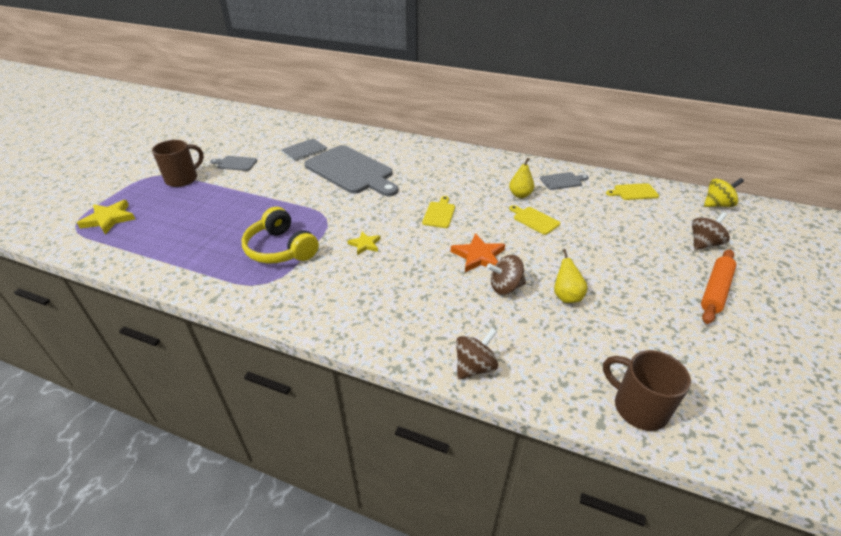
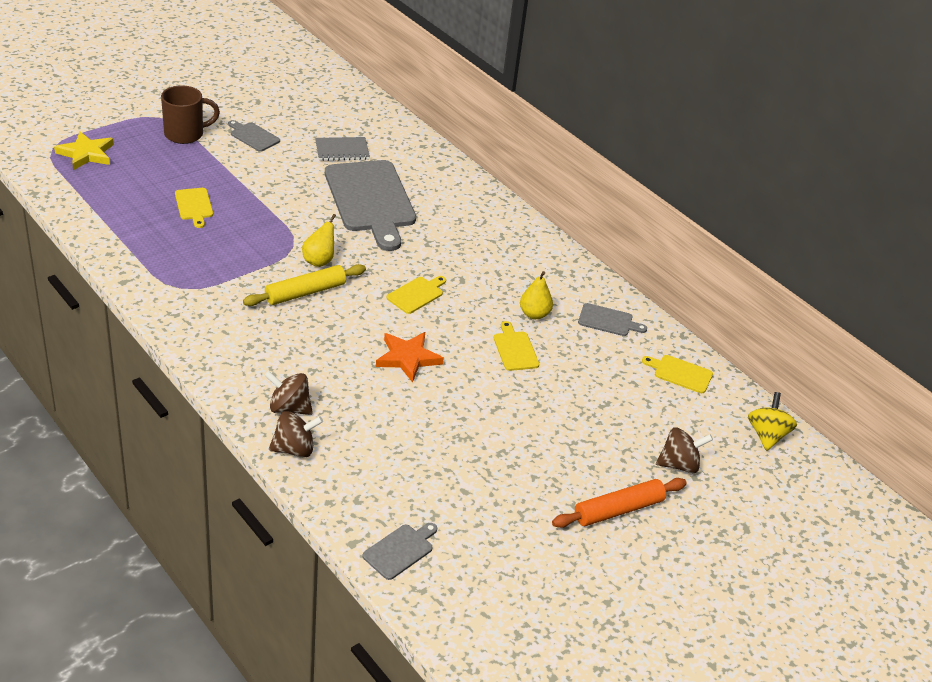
camera: 25 degrees right, 0 degrees up
(228, 221) = (194, 206): none -> yellow cutting board
(280, 249) = (220, 259): yellow headphones -> none
(365, 244) = (305, 292): yellow star -> yellow rolling pin
(505, 287) = (400, 399): brown spinning top -> brown spinning top (289, 408)
(566, 296) = (451, 437): yellow pear -> yellow pear (319, 261)
(638, 407) = (400, 550): brown mug -> grey cutting board
(717, 205) = (767, 435): yellow spinning top -> yellow spinning top turned 90 degrees counterclockwise

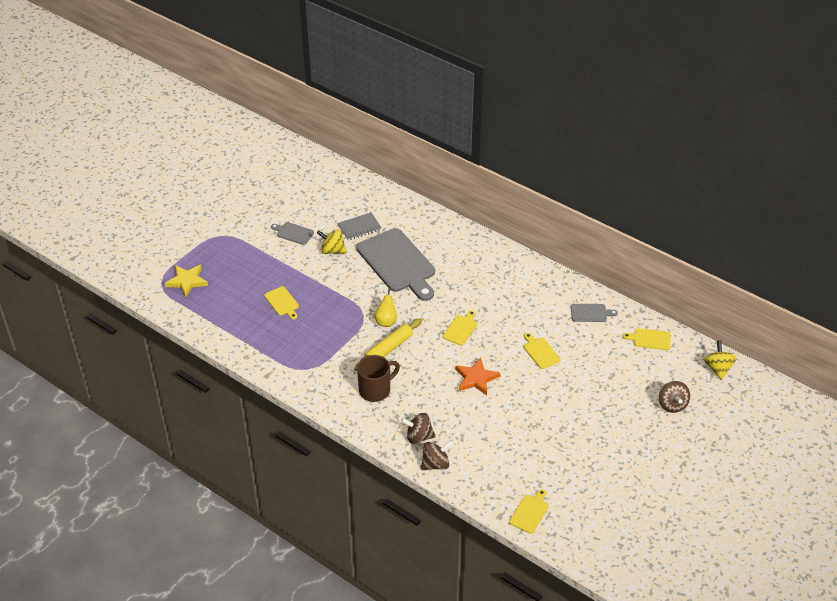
camera: 10 degrees left, 5 degrees up
(185, 134) = (246, 245): brown mug -> brown mug (375, 390)
(292, 166) = (332, 250): none -> yellow spinning top
(400, 550) = (529, 512): grey cutting board -> yellow cutting board
(534, 314) = (542, 322): yellow pear -> none
(618, 510) = (647, 447): orange rolling pin -> none
(679, 464) = (672, 405): brown spinning top -> brown spinning top turned 105 degrees clockwise

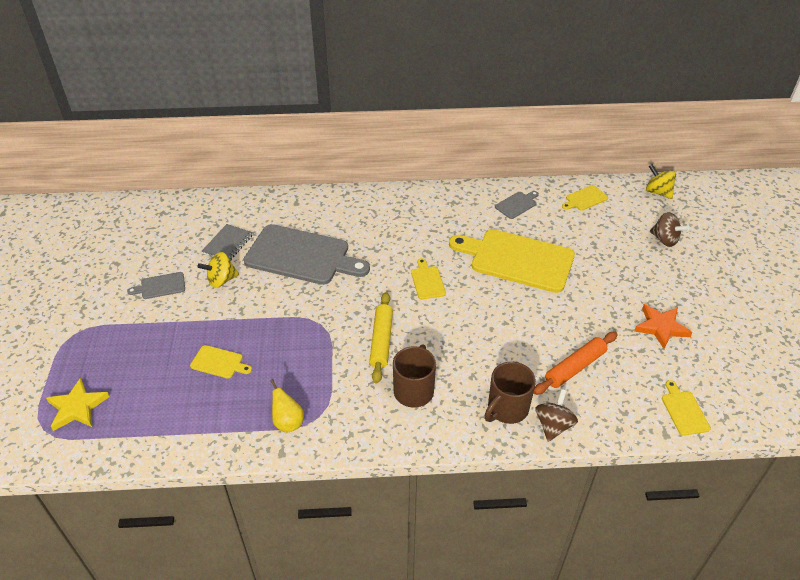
camera: 40 degrees left, 0 degrees up
(386, 321) = (350, 316): yellow pear -> yellow pear (288, 422)
(418, 436) = (507, 409): brown spinning top -> brown mug
(476, 378) = (492, 317): orange star -> orange star (661, 327)
(491, 442) = (575, 367): none -> orange rolling pin
(540, 352) = (517, 260): yellow cutting board -> yellow cutting board, size x2.31

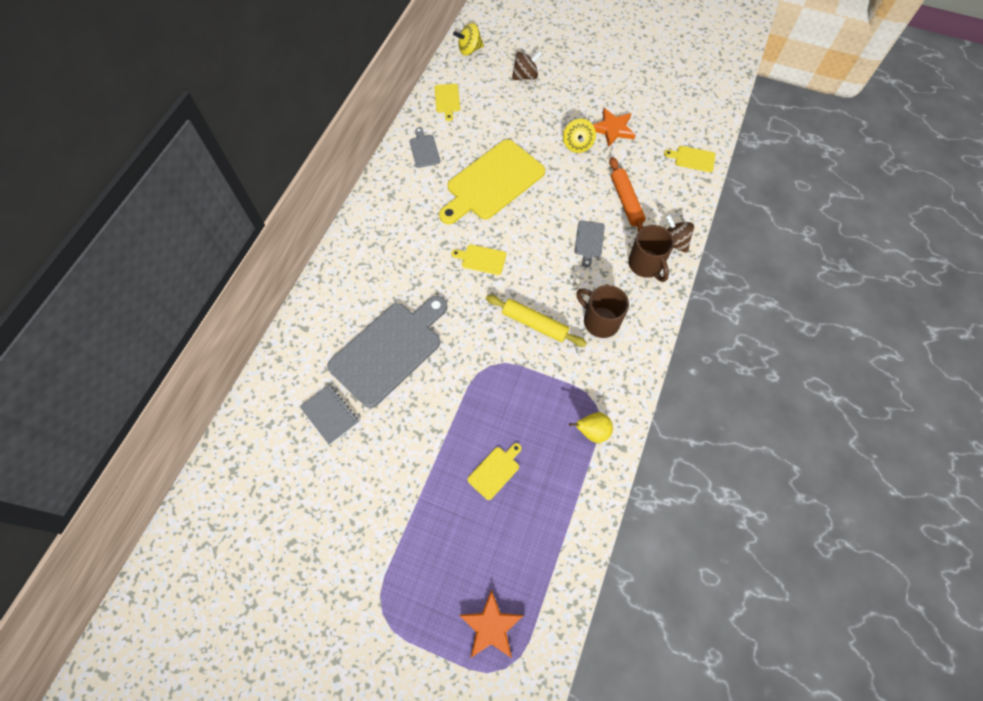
camera: 65 degrees left, 20 degrees up
(77, 407) = (491, 626): yellow star -> orange star
(160, 286) = (357, 501): grey cutting board -> grey cutting board (589, 241)
(221, 280) = (382, 437): yellow spinning top -> yellow spinning top (577, 145)

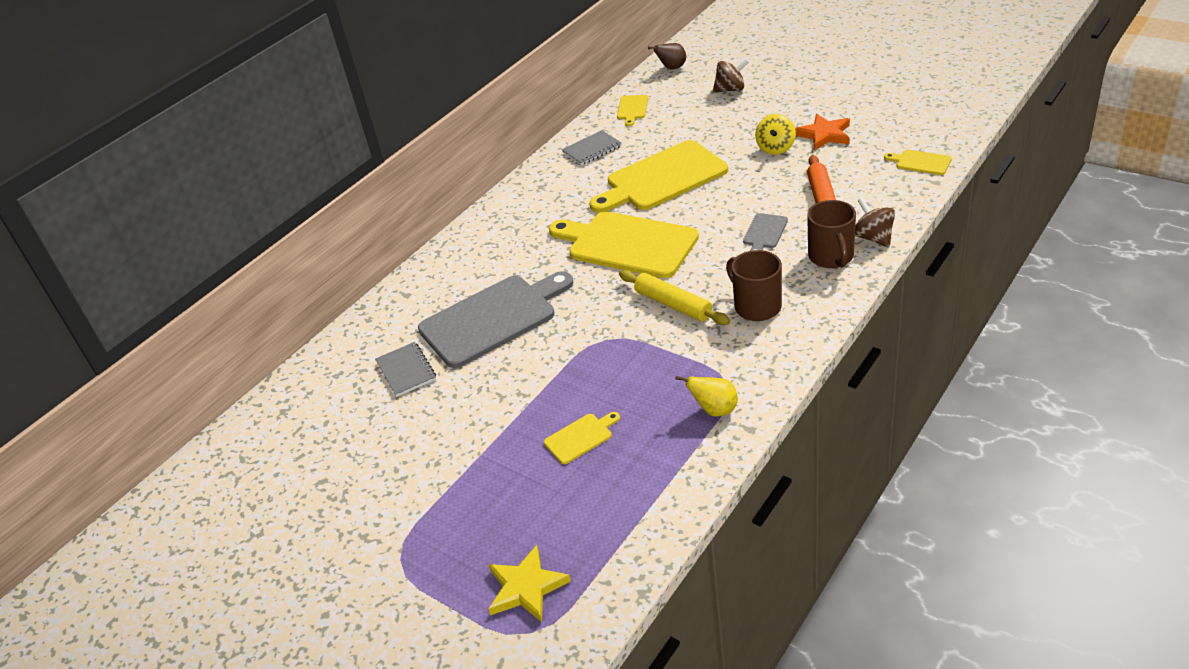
camera: 20 degrees right, 25 degrees down
(424, 150) = (592, 149): grey cutting board -> grey notebook
(469, 50) = (671, 68): yellow spinning top -> brown pear
(481, 259) = (627, 244): yellow cutting board -> yellow cutting board, size x2.31
(491, 626) = (526, 587): orange star -> yellow star

